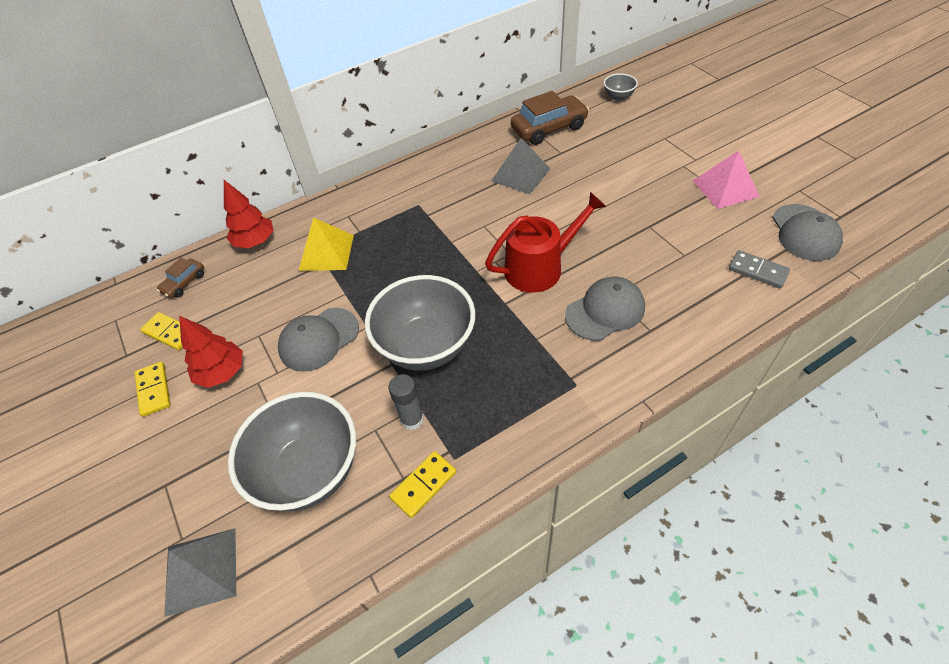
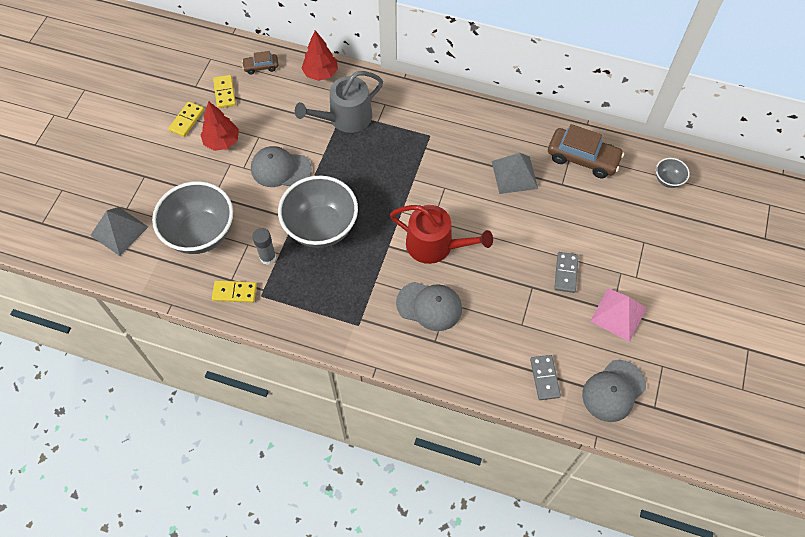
camera: 45 degrees right, 10 degrees up
(326, 252) = (345, 118): yellow pyramid -> grey watering can
(654, 197) = (566, 273): none -> grey domino

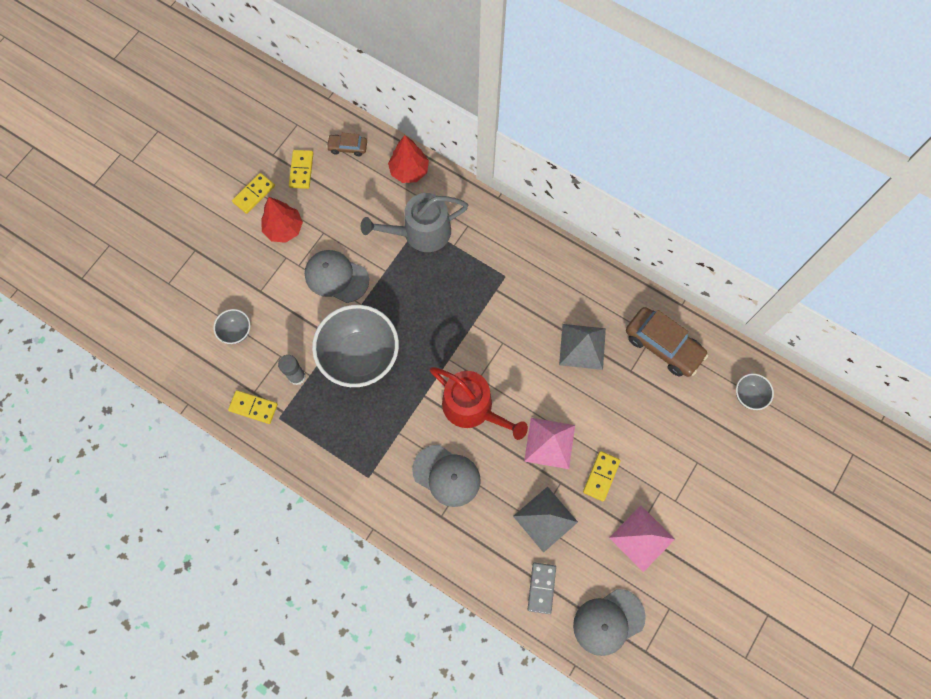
camera: 15 degrees right, 10 degrees up
(119, 231) = (155, 307): grey pyramid -> grey pyramid (545, 519)
(201, 233) = (236, 331): grey bowl -> grey bowl, size x0.44
(512, 257) = (549, 443): none -> pink pyramid
(566, 273) = (601, 476): grey domino -> yellow domino

